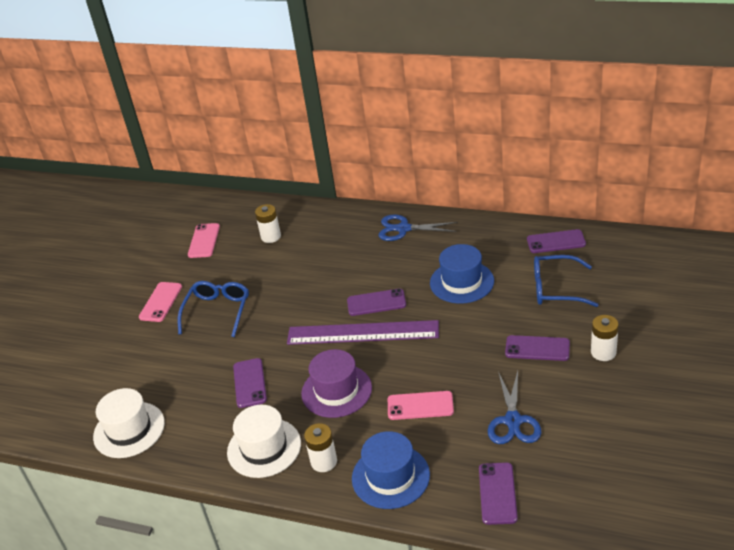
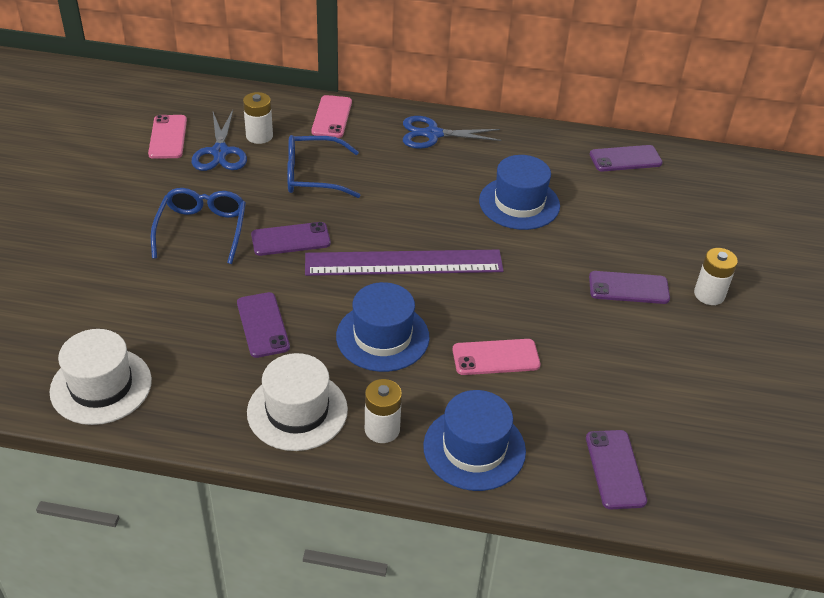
camera: 15 degrees left, 5 degrees up
(161, 302) = (120, 215): pink phone -> pink phone (332, 117)
(336, 391) = (382, 337): purple hat -> blue hat
(376, 303) = (414, 225): purple phone -> purple phone (291, 239)
(513, 421) = (616, 377): blue scissors -> blue scissors (220, 152)
(556, 289) = (637, 215): blue glasses -> blue glasses (313, 176)

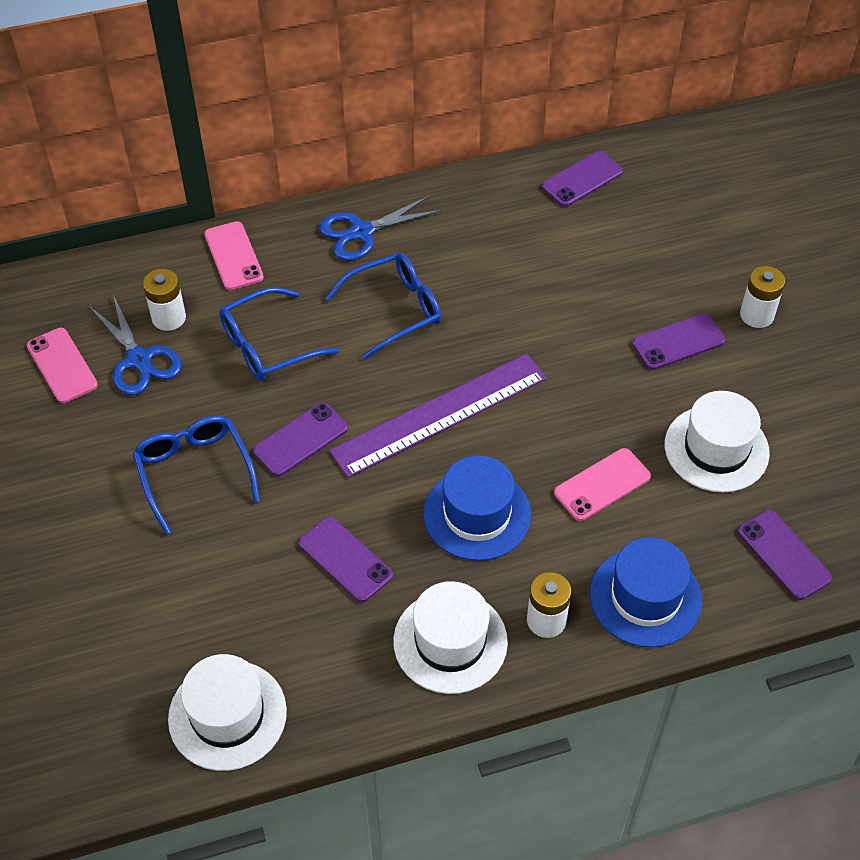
camera: 25 degrees left, 10 degrees up
(420, 187) = (394, 310): none -> blue glasses
(519, 203) = (509, 285): blue hat -> none
(609, 371) = (716, 449): none -> white hat

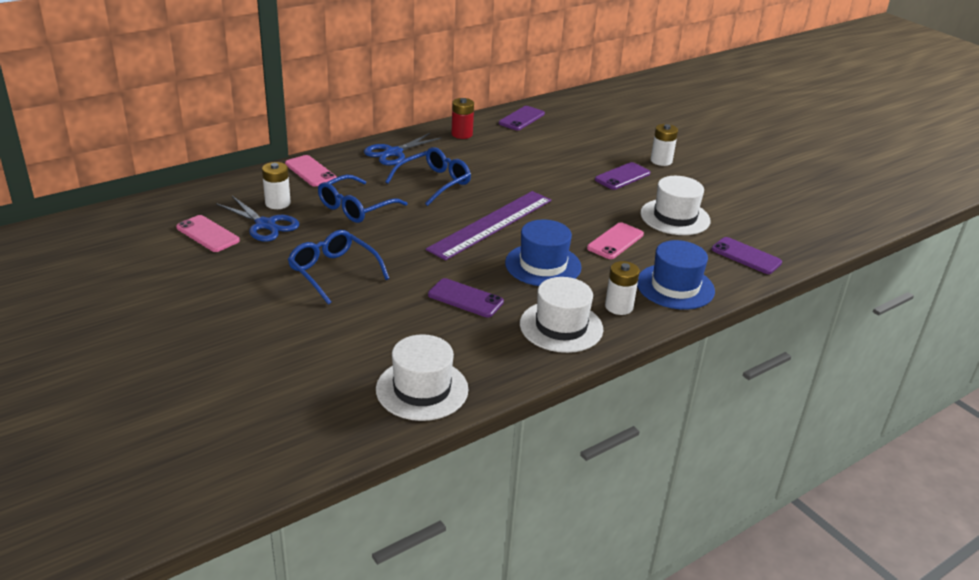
camera: 20 degrees left, 20 degrees down
(300, 440) = (402, 247): purple phone -> none
(476, 204) = (462, 134): none -> red battery

